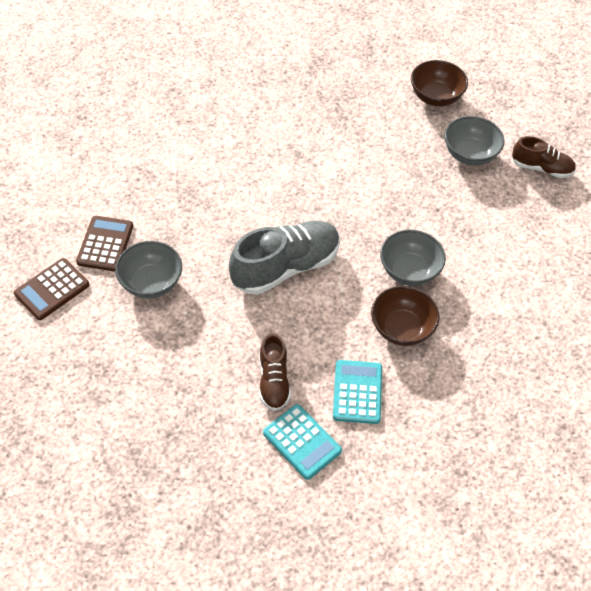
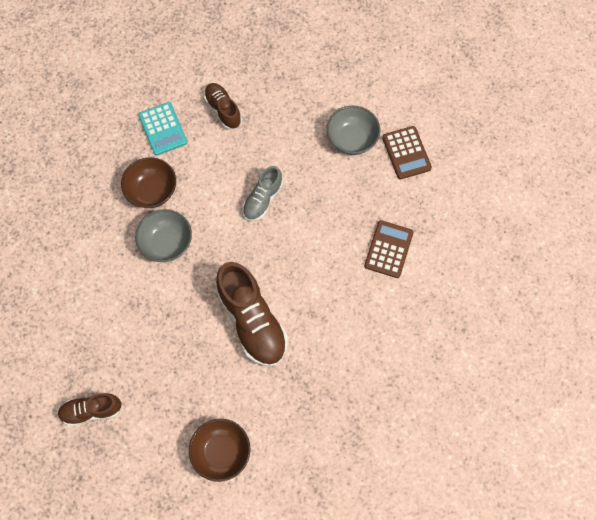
camera: 155 degrees right, 15 degrees up
(52, 289) = (416, 101): brown calculator -> brown calculator (388, 249)
(285, 267) = (262, 199): grey shoe -> grey shoe, size x0.57
(302, 442) = (183, 80): turquoise calculator -> none
(358, 171) = (252, 321): none -> brown shoe
(470, 154) = (162, 393): grey bowl -> none

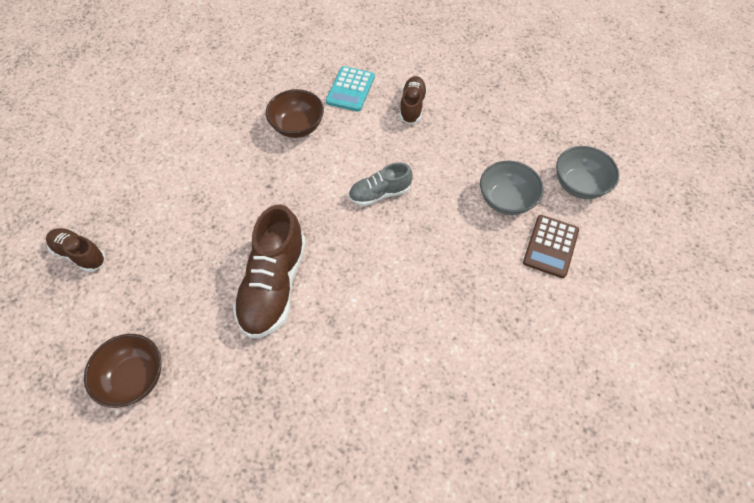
camera: 40 degrees right, 10 degrees down
(167, 243) = (269, 171): grey bowl -> grey bowl (579, 185)
(388, 249) = (457, 319): brown calculator -> none

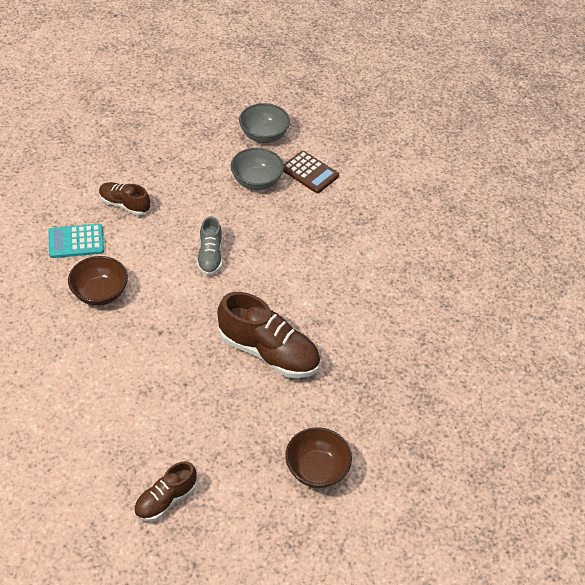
camera: 75 degrees left, 10 degrees down
(350, 89) = (76, 241): turquoise calculator -> turquoise calculator turned 135 degrees clockwise

